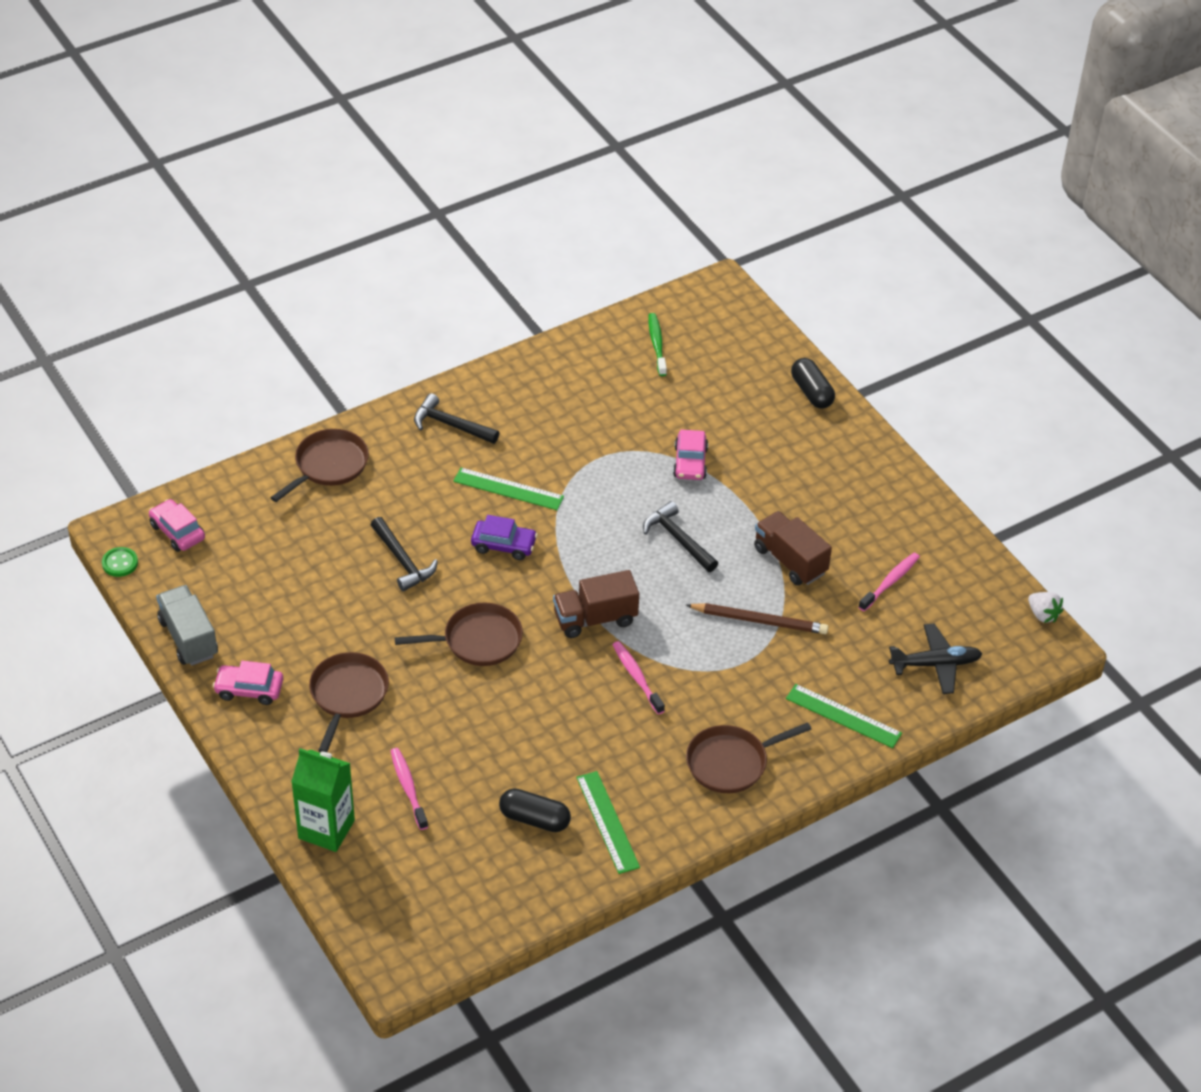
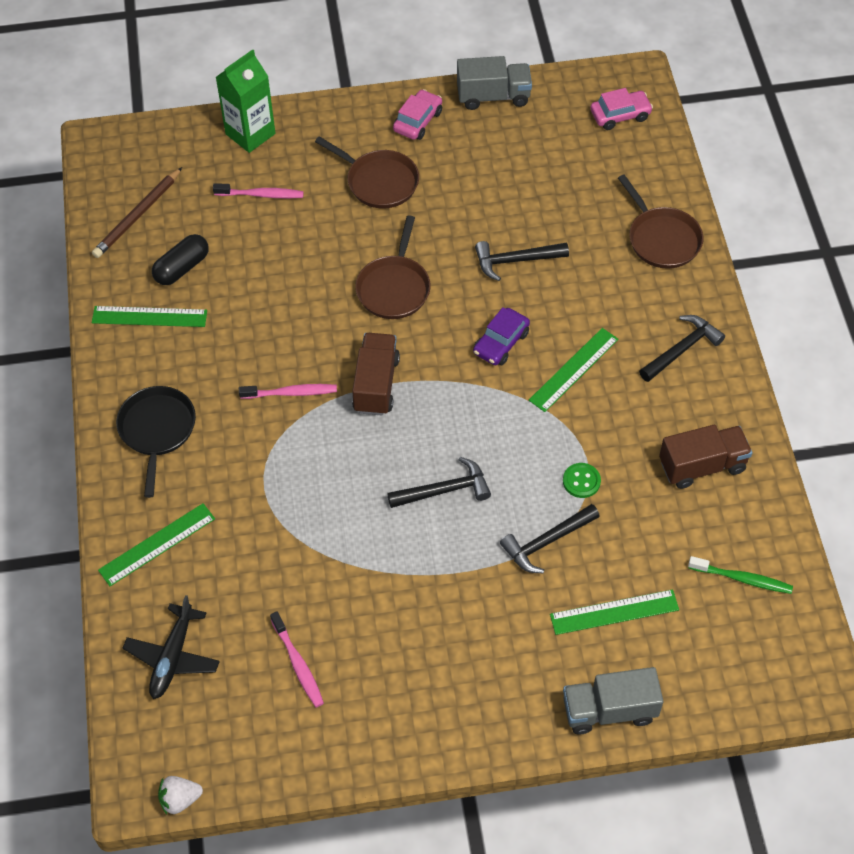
camera: 115 degrees right, 10 degrees up
(120, 563) = (599, 71): green button -> green button (581, 481)
(690, 462) = (547, 542): pink car -> black hammer
(729, 408) = (614, 612): none -> green ruler
(731, 763) = (157, 430): brown pan -> black pan
(759, 621) = (307, 520): brown pencil -> brown pencil (137, 215)
(790, 560) = (370, 580): brown truck -> brown truck (702, 466)
(811, 392) = (609, 710): black capsule -> grey truck

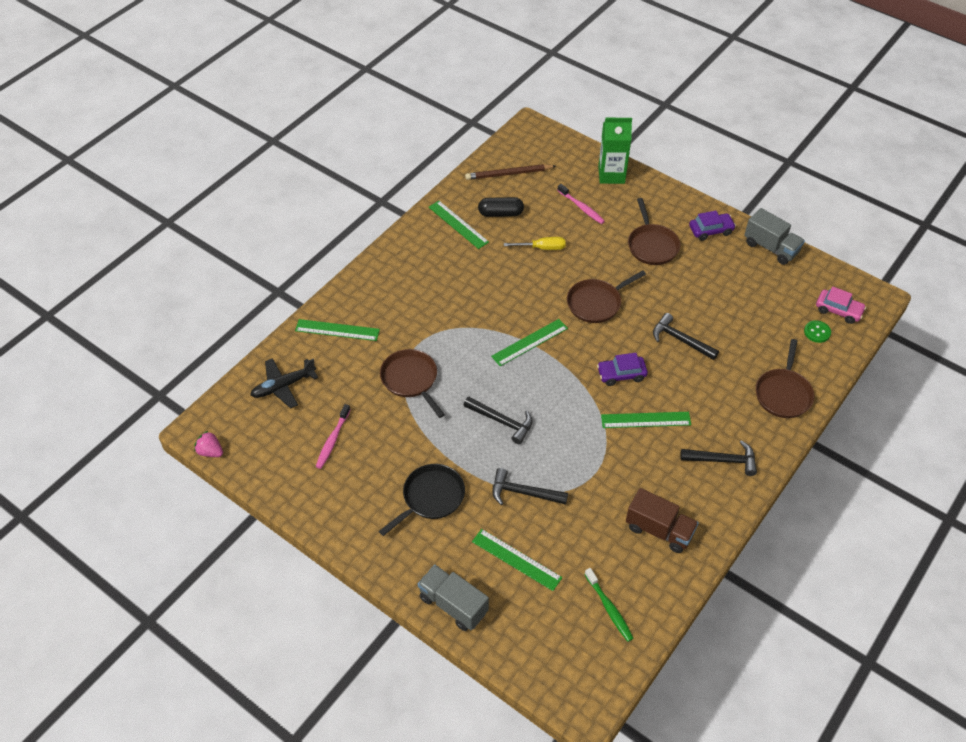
camera: 45 degrees right, 5 degrees down
(157, 430) = (399, 279): black pan -> black pan (431, 497)
(180, 799) = (210, 452): white strawberry -> pink strawberry
(271, 272) = (542, 248): none -> yellow screwdriver
(291, 393) = (482, 312): pink toothbrush -> none
(302, 528) = (411, 380): none -> brown pan
(376, 384) = (529, 342): brown truck -> green ruler
(418, 121) = (711, 230): pink car -> purple car
(581, 481) = (580, 479): green button -> green button (817, 332)

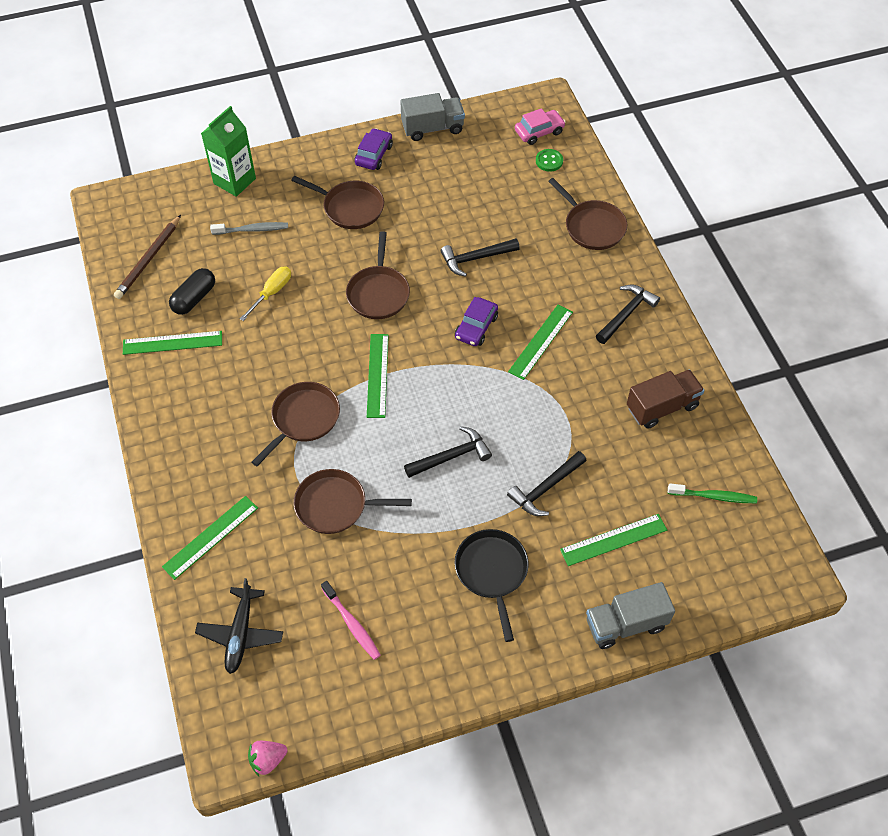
camera: 55 degrees left, 5 degrees up
(460, 323) = (303, 419): none -> brown pan
(581, 207) = (252, 230): pink toothbrush -> grey toothbrush

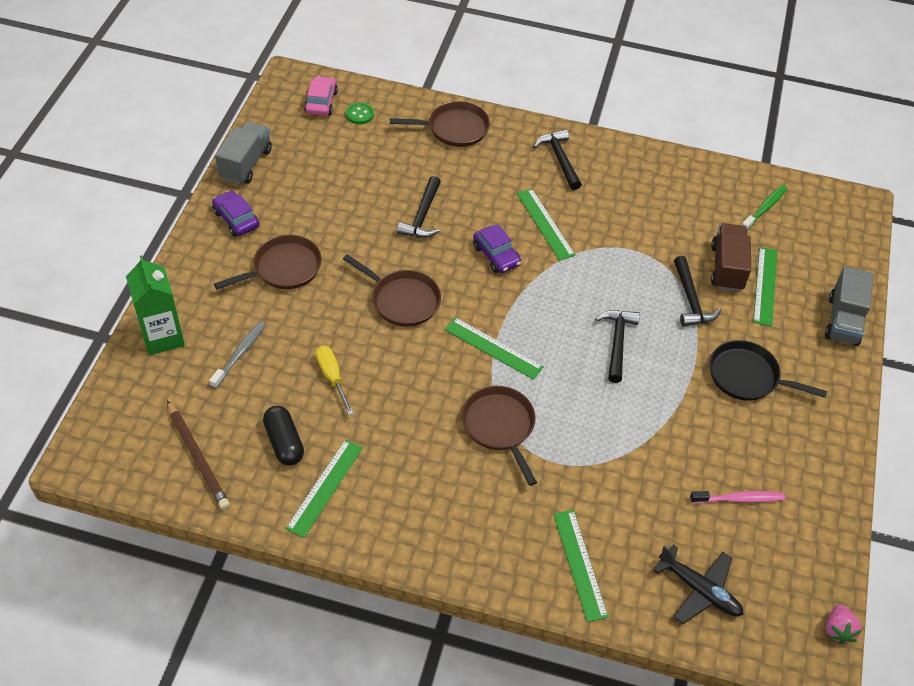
camera: 60 degrees left, 5 degrees down
(335, 505) = (611, 450): brown pan -> none
(662, 407) = (664, 190): brown truck -> brown truck (727, 268)

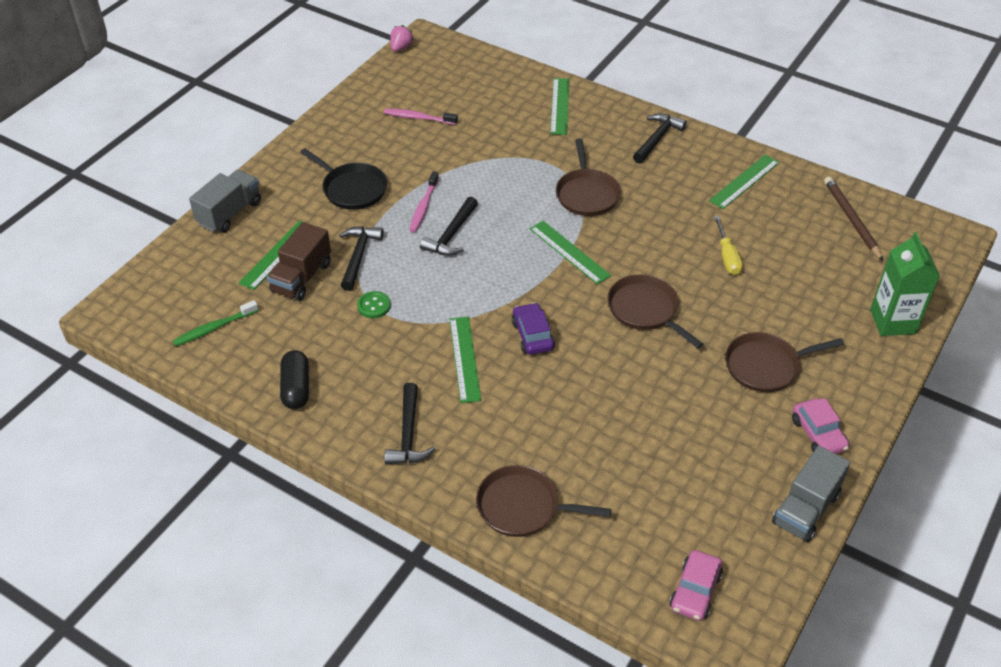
camera: 160 degrees left, 5 degrees down
(236, 219) = (818, 434): purple car -> pink car
(240, 354) = (814, 292): grey toothbrush -> none
(284, 442) = (776, 216): black capsule -> black capsule (296, 388)
(359, 114) = (644, 557): green button -> green button (374, 306)
(422, 216) = (599, 395): black hammer -> black hammer (657, 139)
(662, 370) = (424, 207): none -> pink toothbrush
(699, 590) = (481, 80): black plane -> none

